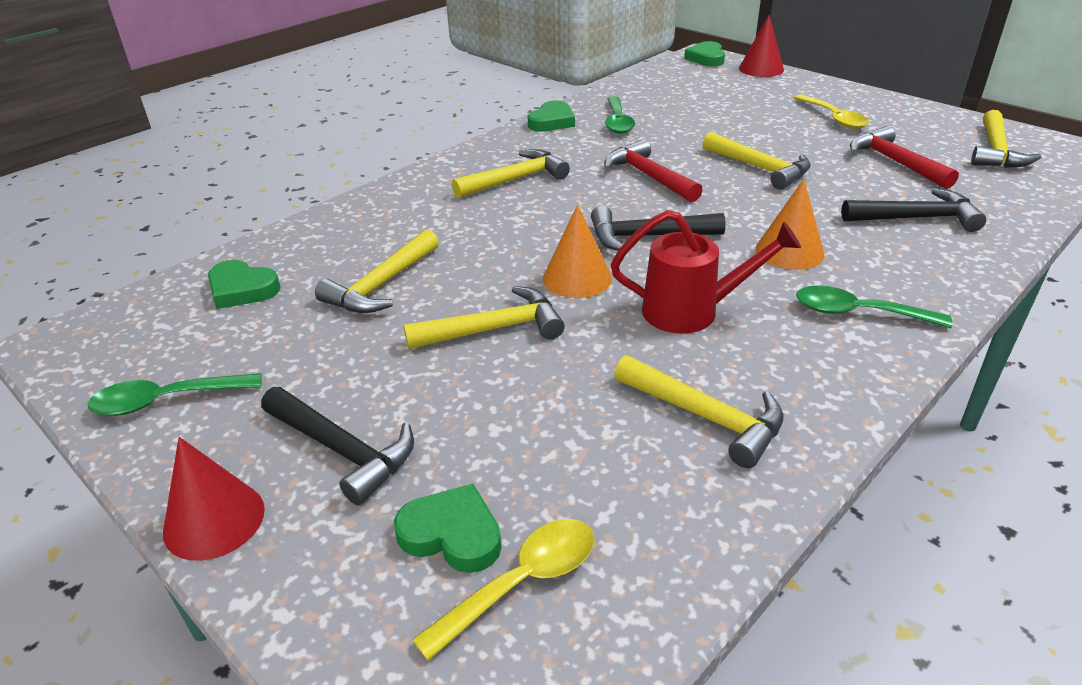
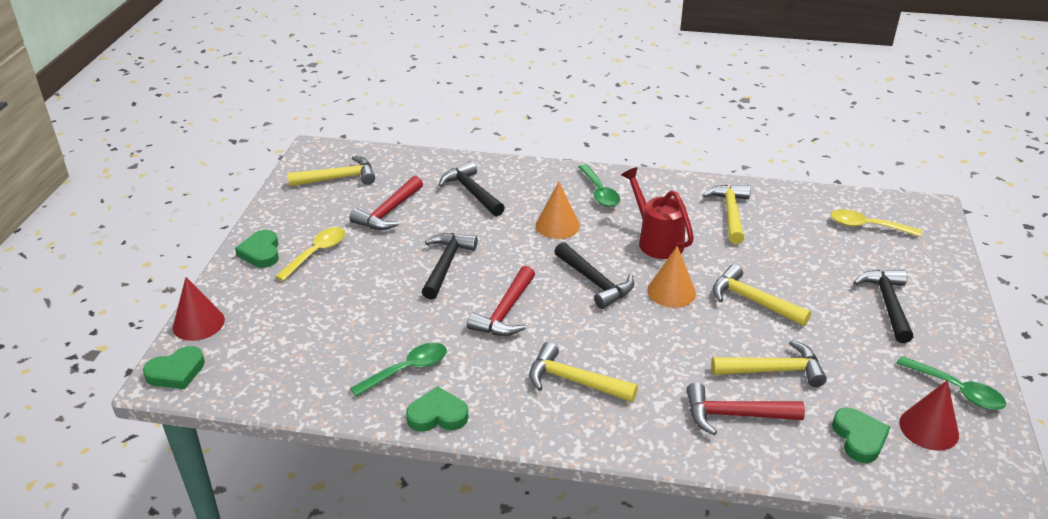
camera: 125 degrees left, 0 degrees up
(214, 520) = (965, 317): red cone -> red cone (929, 428)
(368, 237) = (735, 415): none -> red hammer
(452, 534) = (875, 251): green heart -> green heart (261, 252)
(759, 168) = (446, 265): yellow hammer -> black hammer

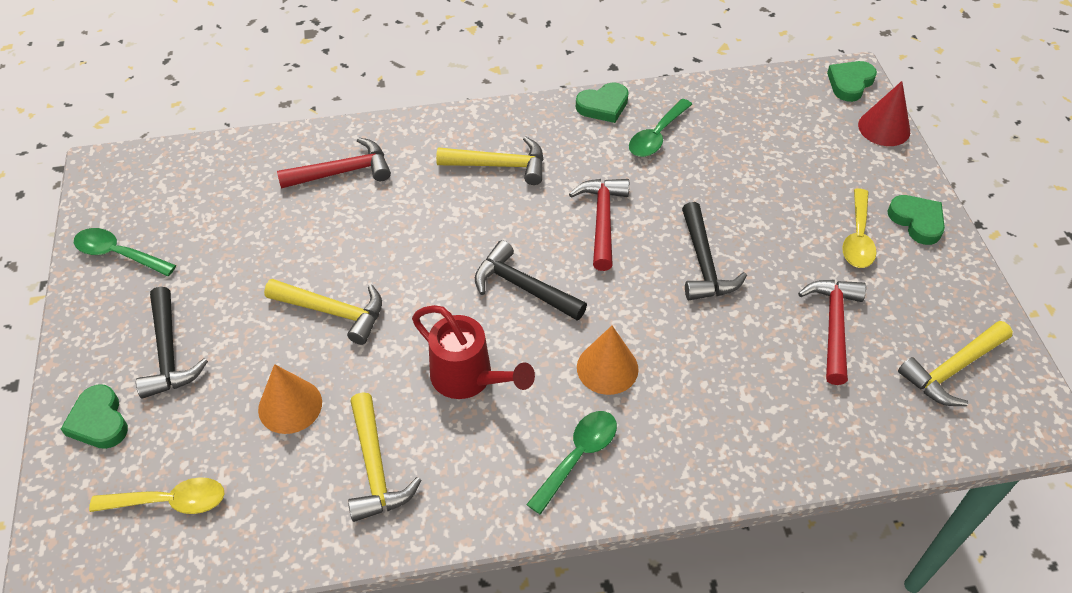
camera: 160 degrees right, 15 degrees up
(471, 192) = (756, 399): black hammer -> none
(599, 192) = (578, 456): green spoon -> green spoon turned 75 degrees clockwise
(671, 291) = (431, 298): orange cone -> orange cone (290, 406)
(773, 370) = (307, 227): yellow hammer -> none
(859, 438) = (227, 180): green heart -> green heart (99, 421)
(929, 428) = (159, 205): red cone -> none

